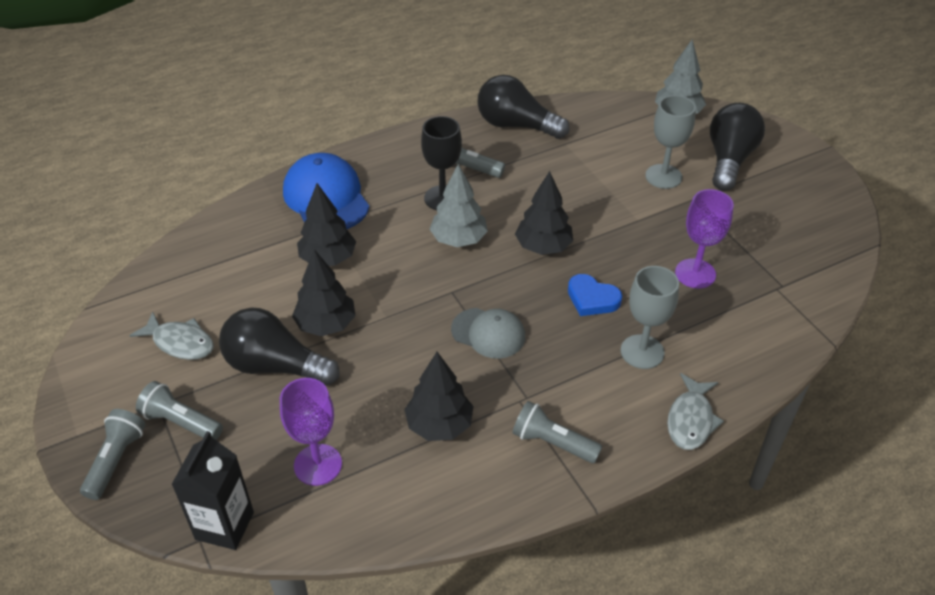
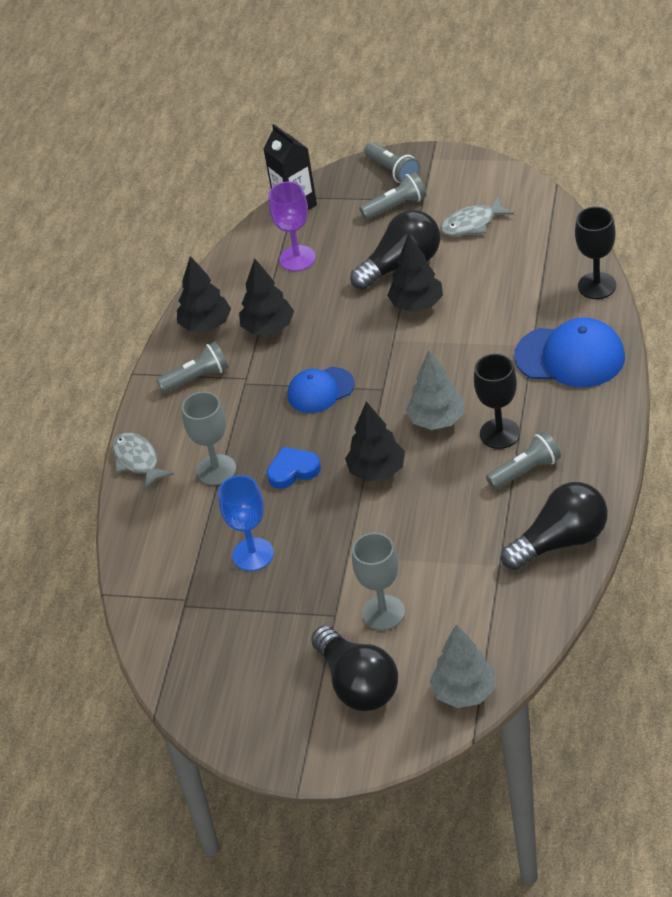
camera: 135 degrees right, 0 degrees up
(226, 219) = (597, 286): none -> black goblet
(328, 259) = (489, 330): black tree -> black tree (206, 325)
(488, 333) = (320, 390): grey cap -> blue cap
(695, 273) = (253, 554): purple goblet -> blue goblet

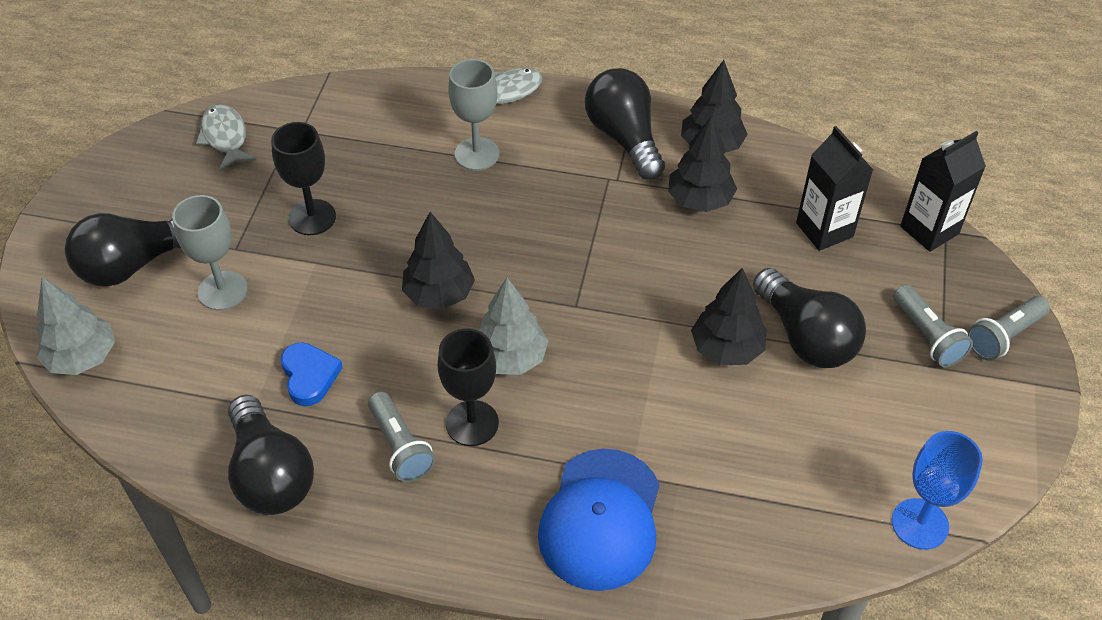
camera: 85 degrees right, 5 degrees up
(197, 378) = (624, 138): grey flashlight -> black light bulb
(253, 554) = (344, 183): blue goblet -> blue goblet (920, 524)
(293, 470) = (459, 218): blue heart -> blue heart (309, 376)
(297, 258) = (824, 230): purple goblet -> black carton
(320, 390) = (584, 246): blue cap -> none
(472, 224) = (889, 422): grey fish -> grey fish (225, 138)
(597, 286) = (745, 570): black goblet -> black goblet (312, 217)

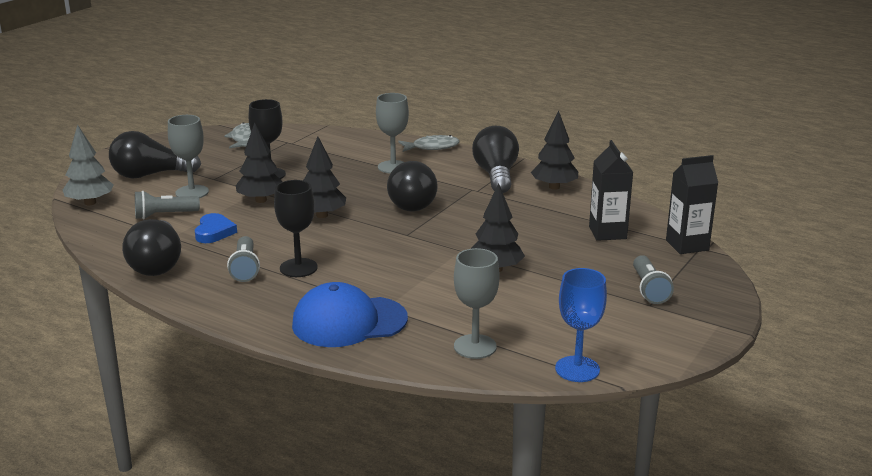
camera: 20 degrees right, 25 degrees down
(510, 358) = (345, 247): grey tree -> none
(601, 519) = (349, 322): blue cap -> blue cap turned 45 degrees clockwise
(699, 200) = (527, 207): black tree -> black tree (261, 200)
(781, 519) = (475, 346): none -> grey goblet
(806, 337) = (557, 274): black light bulb -> black light bulb (409, 202)
(1004, 336) = (709, 300): grey flashlight -> grey flashlight (164, 215)

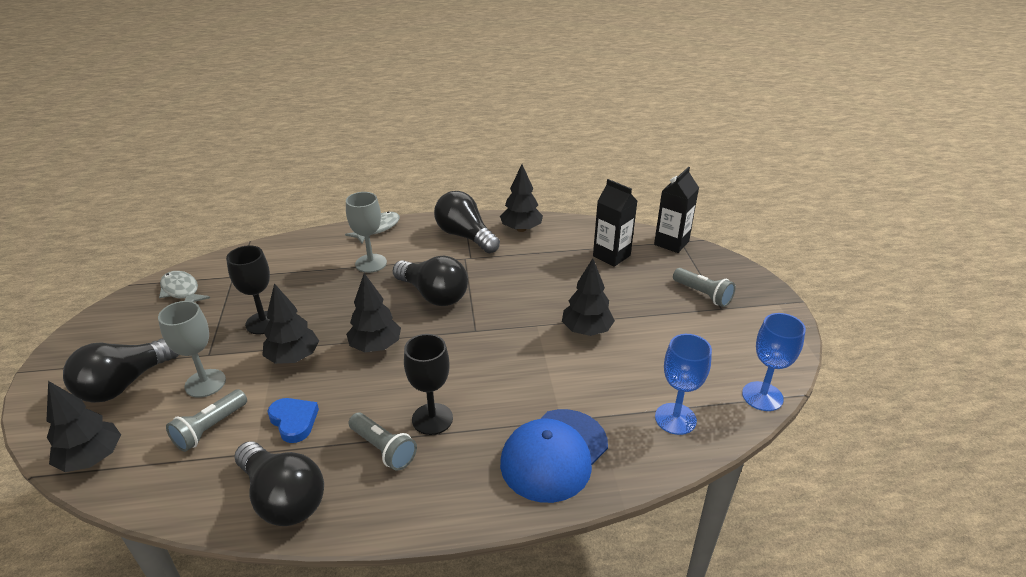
camera: 40 degrees left, 10 degrees up
(90, 203) = (92, 458): grey tree -> black tree
(475, 346) = (675, 419): grey goblet -> blue goblet

